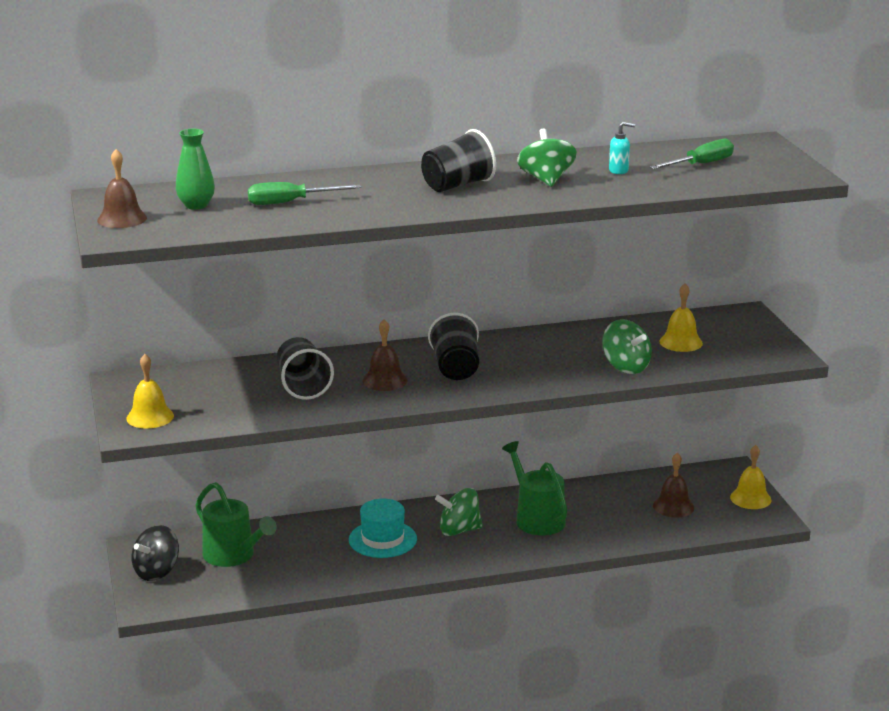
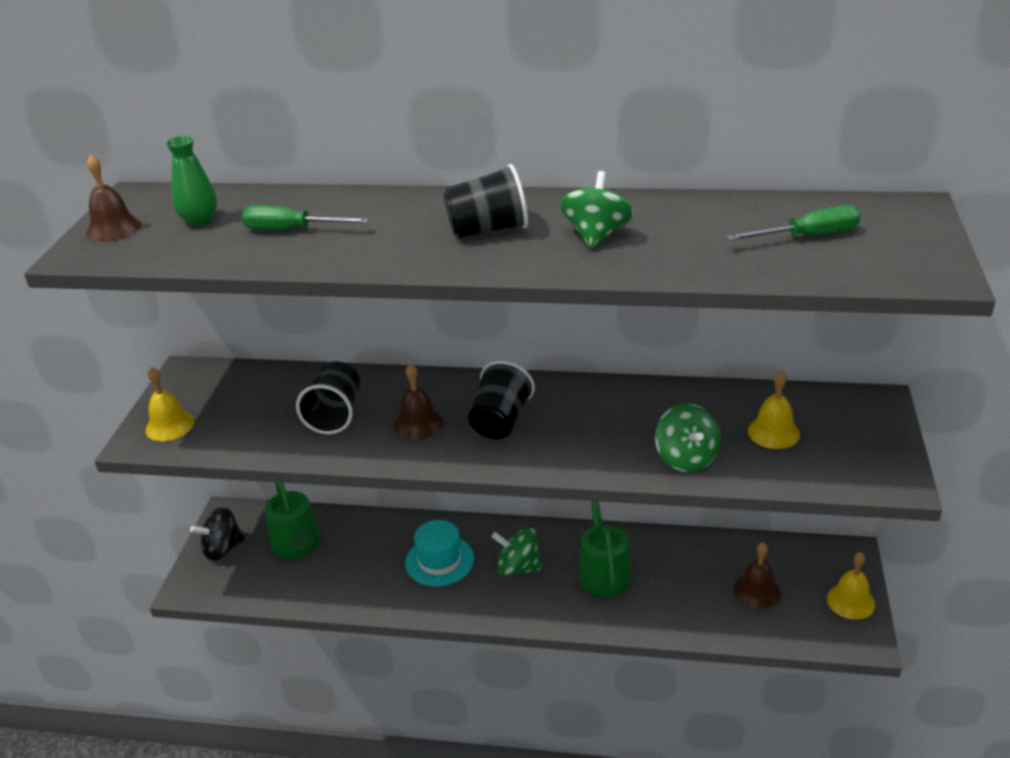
camera: 25 degrees right, 10 degrees up
(619, 171) = (695, 233): turquoise soap dispenser -> none

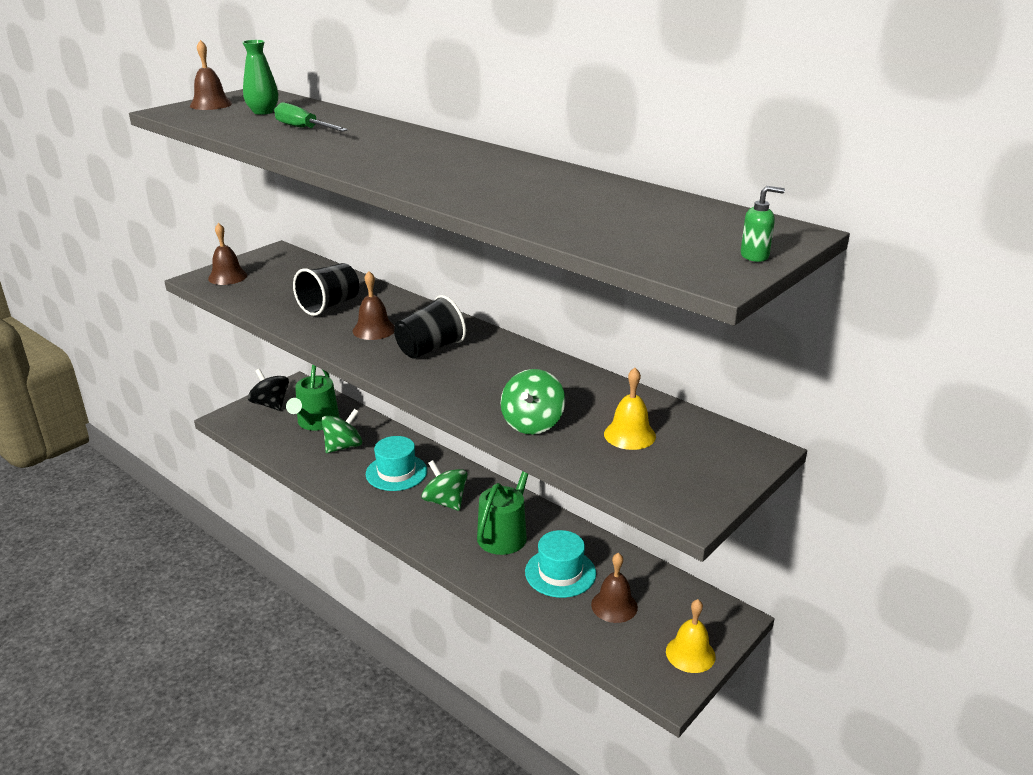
camera: 30 degrees right, 5 degrees down
(169, 426) = (227, 277): yellow bell -> brown bell
(222, 549) = (271, 404): black spinning top -> black spinning top turned 45 degrees clockwise
(488, 230) = (422, 159): black cup -> none
(596, 235) = (489, 181): green spinning top -> green spinning top (343, 446)
(686, 584) = (560, 573): none -> turquoise hat
(808, 236) = (653, 224): green screwdriver -> none
(929, 242) = (755, 256): none -> green soap dispenser

